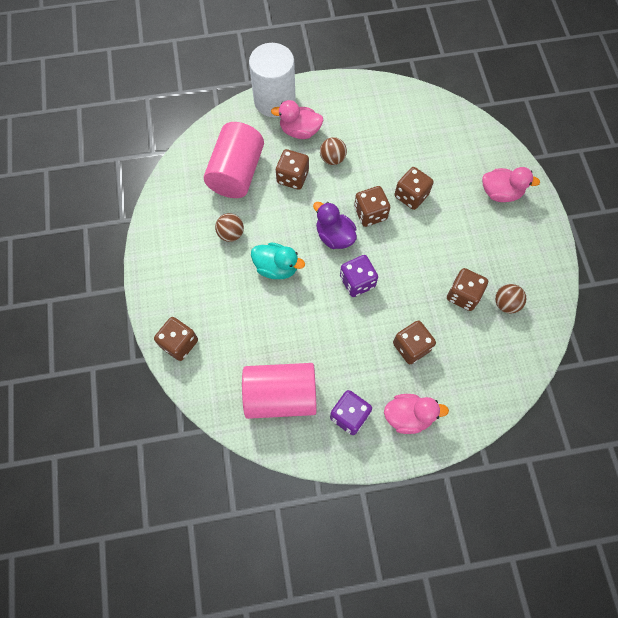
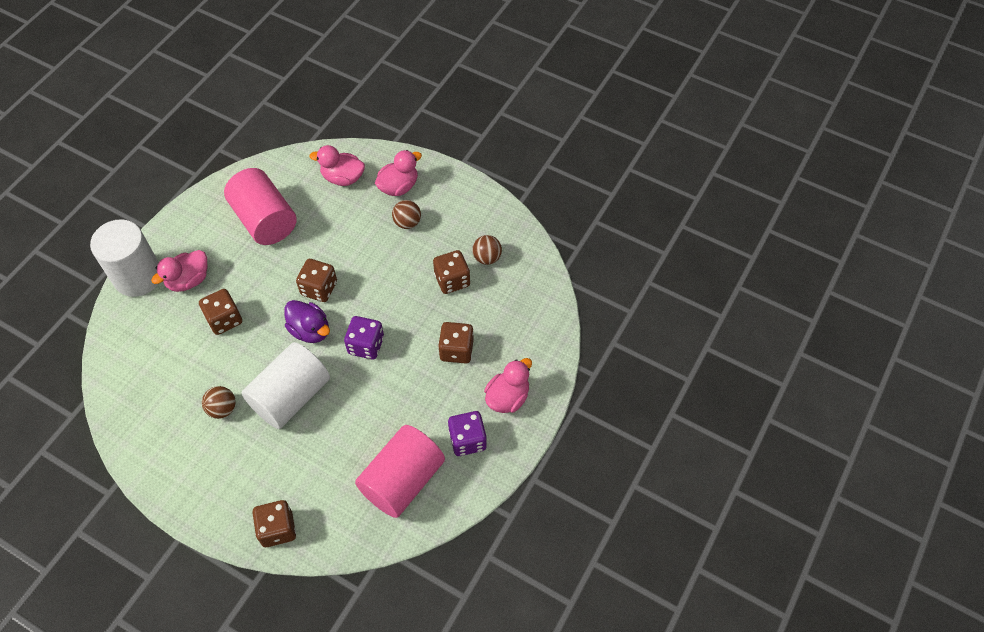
camera: 50 degrees left, 10 degrees down
(236, 173) = (171, 360): pink cylinder -> pink cylinder (265, 220)
(276, 267) = (291, 396): turquoise duck -> white cylinder
(332, 159) = (241, 276): brown ball -> brown ball (407, 222)
(334, 236) = (310, 330): purple duck -> purple duck turned 135 degrees counterclockwise
(411, 196) = (335, 247): brown dice -> none
(469, 151) = (343, 178): none -> pink duck

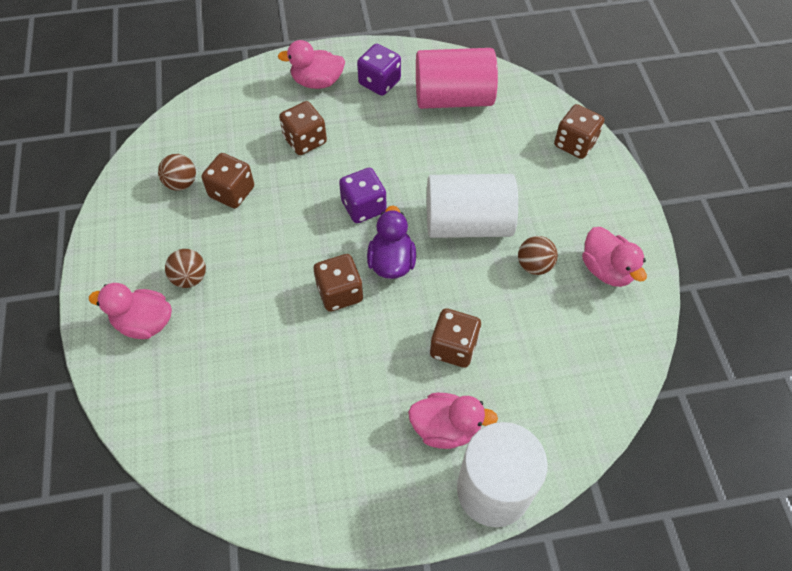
camera: 130 degrees left, 0 degrees up
(265, 220) = (301, 422): pink cylinder -> none
(343, 178) = (173, 391): pink duck -> pink duck (606, 269)

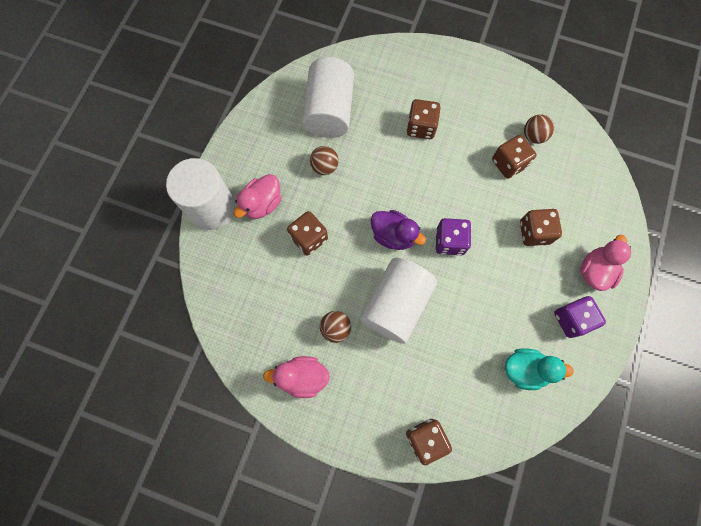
camera: 120 degrees right, 15 degrees up
(144, 323) = (430, 78): pink duck -> none
(190, 278) = (449, 112): brown ball -> brown ball (324, 167)
(260, 421) = (329, 111): none -> white cylinder
(340, 293) = (388, 192): brown dice -> brown dice (421, 127)
(453, 98) = (525, 369): pink cylinder -> turquoise duck

